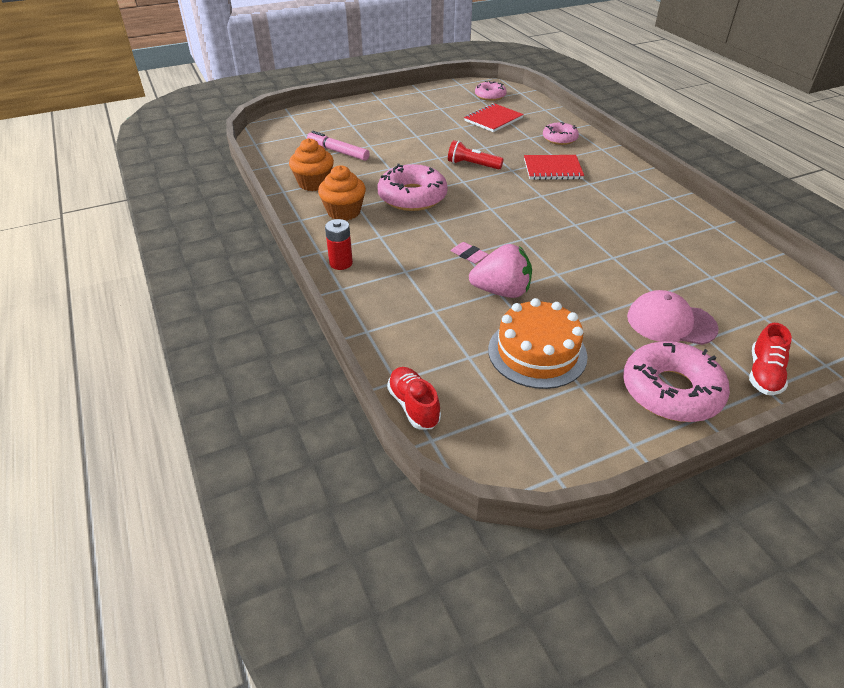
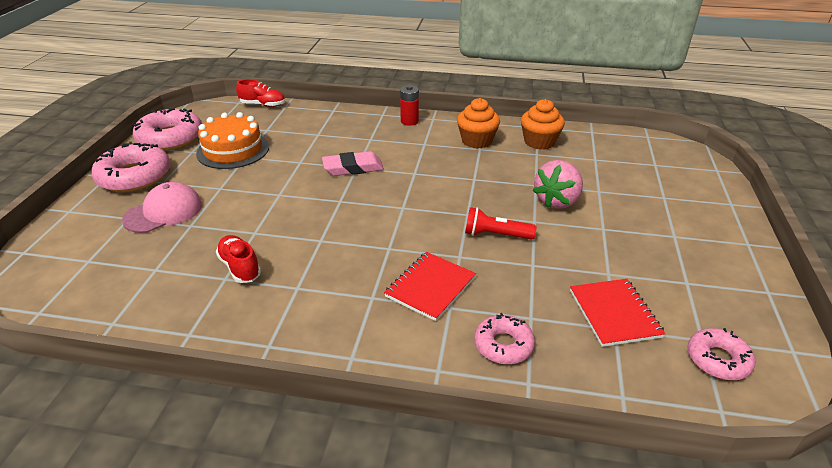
camera: 125 degrees right, 5 degrees down
(338, 151) = (597, 170): pink marker -> none
(412, 197) = (467, 177): pink donut -> pink donut (170, 138)
(469, 255) = (353, 168): pink eraser -> pink eraser, size x1.73
(472, 165) = (496, 235): red flashlight -> red flashlight turned 135 degrees counterclockwise
(501, 291) = (298, 163): pink strawberry -> pink strawberry (557, 201)
(764, 374) = (74, 218): red shoe -> red shoe (240, 267)

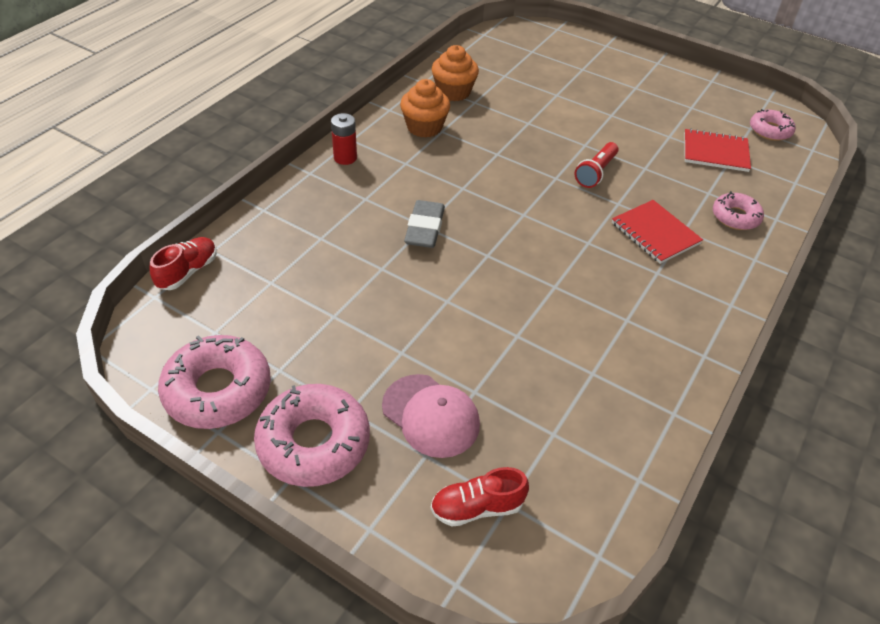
camera: 70 degrees left, 10 degrees up
(164, 212) = (431, 415): pink cap -> pink cap turned 150 degrees clockwise
(233, 150) = (307, 325): orange cake -> none
(240, 267) = (578, 357): red shoe -> red shoe (477, 507)
(353, 168) = (424, 228): pink eraser -> grey eraser
(557, 201) = (561, 121): pink strawberry -> none

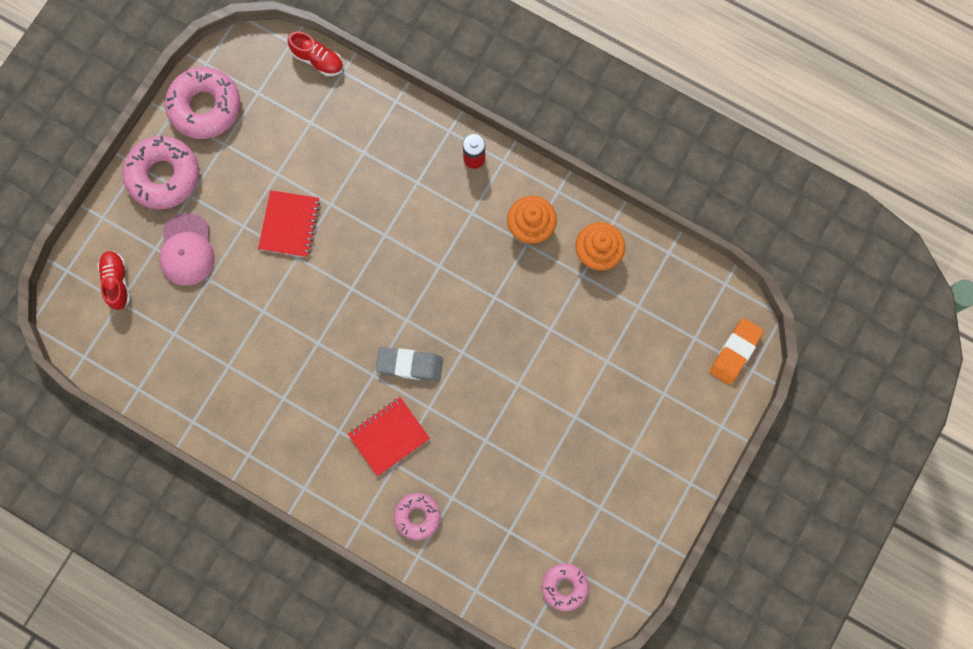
camera: 90 degrees right, 30 degrees up
(424, 228) = (381, 235): grey eraser -> grey eraser (409, 365)
(431, 415) = (187, 250): pink cap -> pink cap turned 45 degrees counterclockwise
(543, 34) = (735, 352): none -> orange eraser
(596, 172) = (473, 391): red flashlight -> none
(715, 152) = (518, 517): red notebook -> red notebook (289, 224)

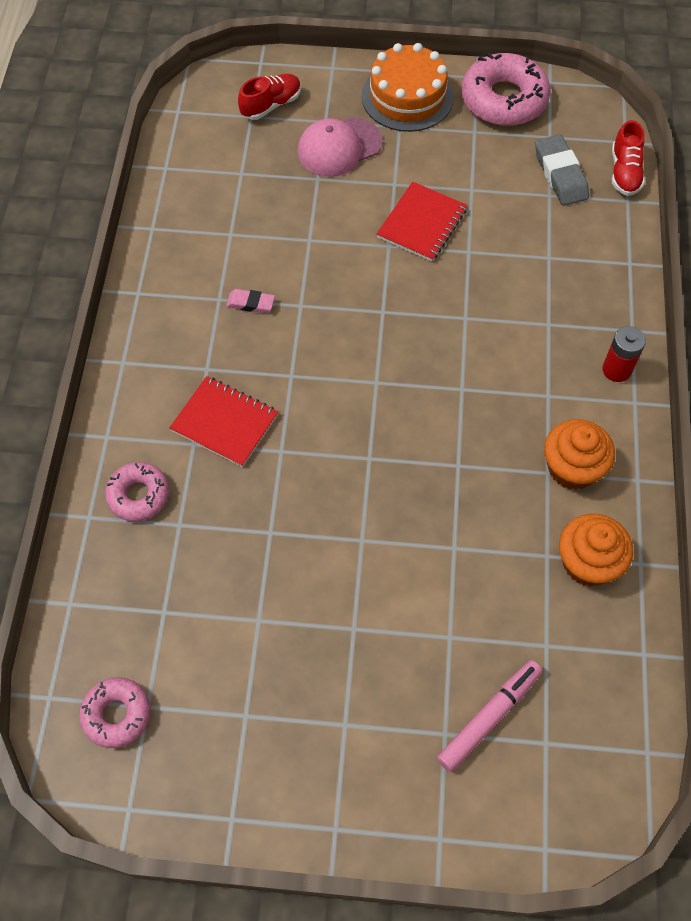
camera: 65 degrees right, 15 degrees down
(163, 176) = (407, 97): pink donut -> orange cake
(289, 224) = (422, 223): red notebook -> red notebook turned 45 degrees counterclockwise
(298, 377) = (250, 303): none -> pink eraser
(409, 365) = (323, 408): grey eraser -> grey eraser (560, 174)
(665, 363) = (489, 717): none -> pink marker
(735, 352) = (557, 811): orange eraser -> none

